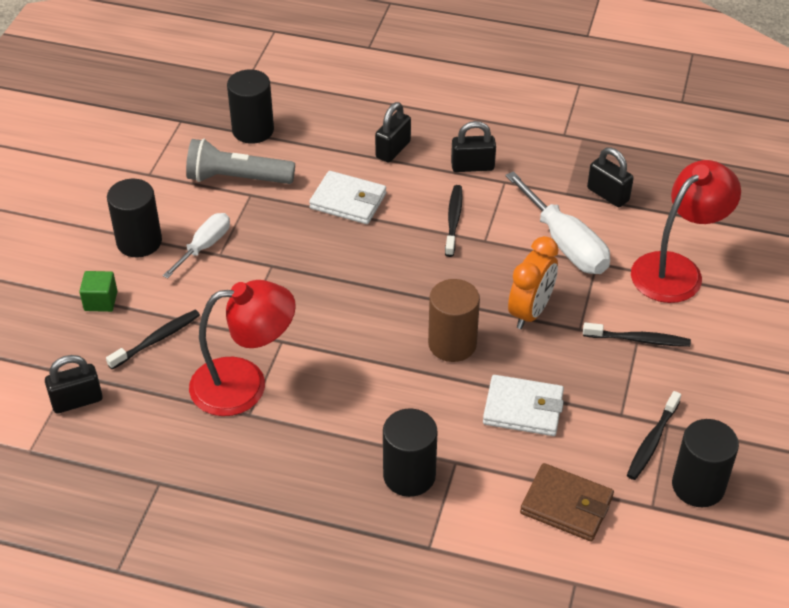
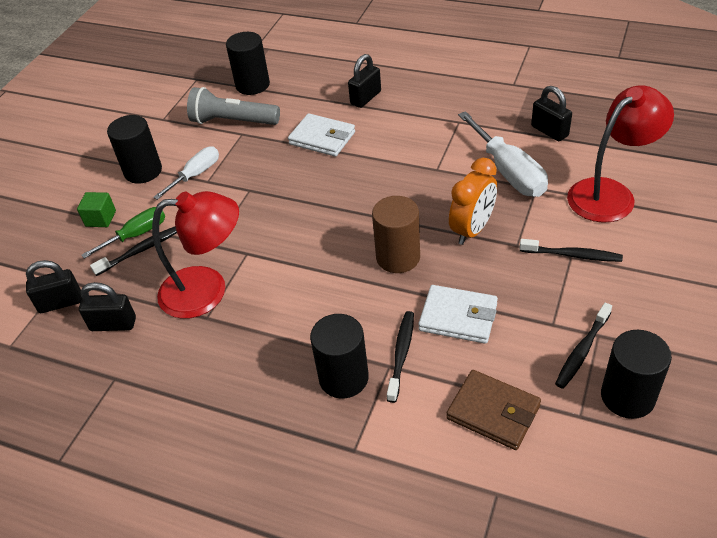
camera: 10 degrees right, 0 degrees up
(148, 320) = (136, 235): none -> green screwdriver
(453, 220) = (410, 153): black toothbrush -> black toothbrush (401, 354)
(472, 166) = (432, 110): black padlock -> black padlock (113, 324)

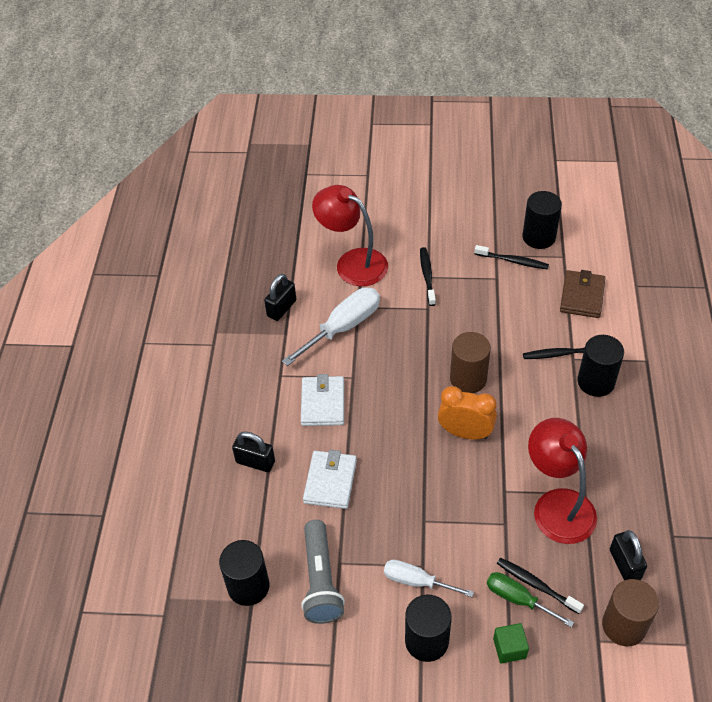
camera: 110 degrees left, 5 degrees up
(60, 302) = (624, 625): black padlock -> brown cylinder
(458, 317) = (513, 329): white wallet -> white wallet (323, 403)
(472, 230) = (420, 338): orange clock -> orange clock (465, 433)

